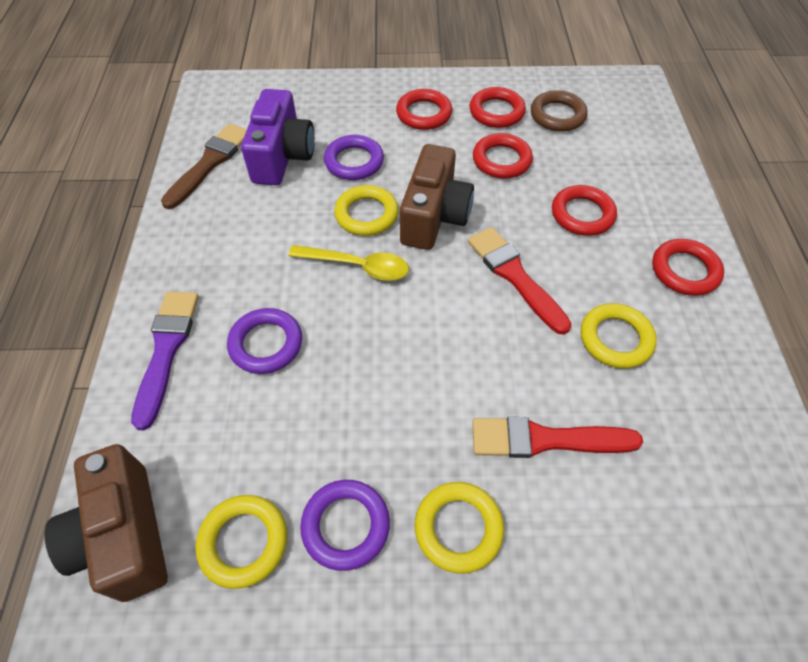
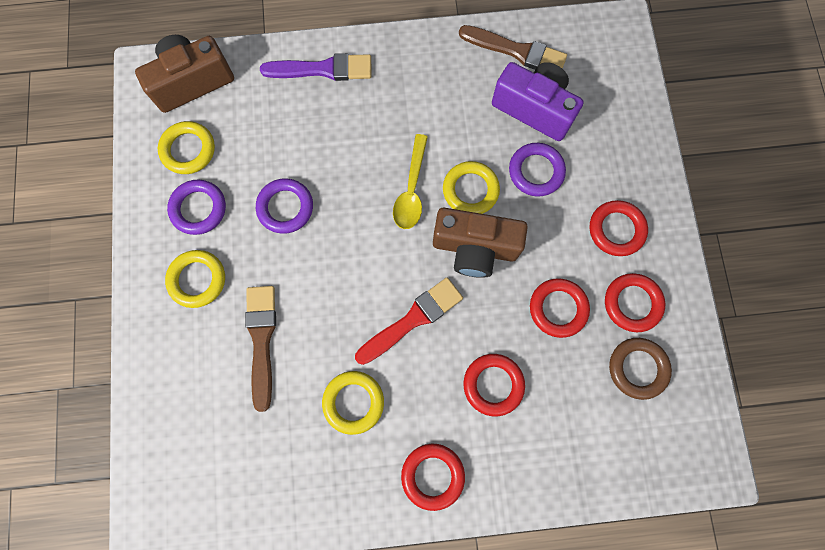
camera: 85 degrees right, 20 degrees up
(266, 344) = (332, 134): purple ring -> purple ring (285, 207)
(282, 156) = (534, 109): purple camera -> purple camera turned 150 degrees counterclockwise
(545, 440) = (261, 340): red brush -> brown brush

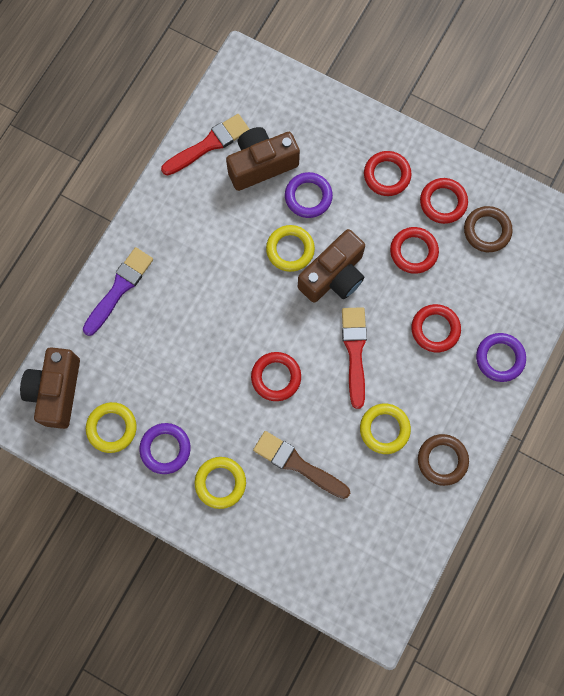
camera: 55 degrees left, 0 degrees up
(285, 207) = (210, 385): purple ring -> purple ring (499, 358)
(360, 484) = (442, 460): none -> brown ring
(411, 190) = (261, 289): yellow spoon -> none
(432, 475) = (467, 409): red ring -> red ring (276, 377)
(517, 51) = (209, 144): brown brush -> red brush
(534, 109) = (261, 165): purple camera -> brown camera

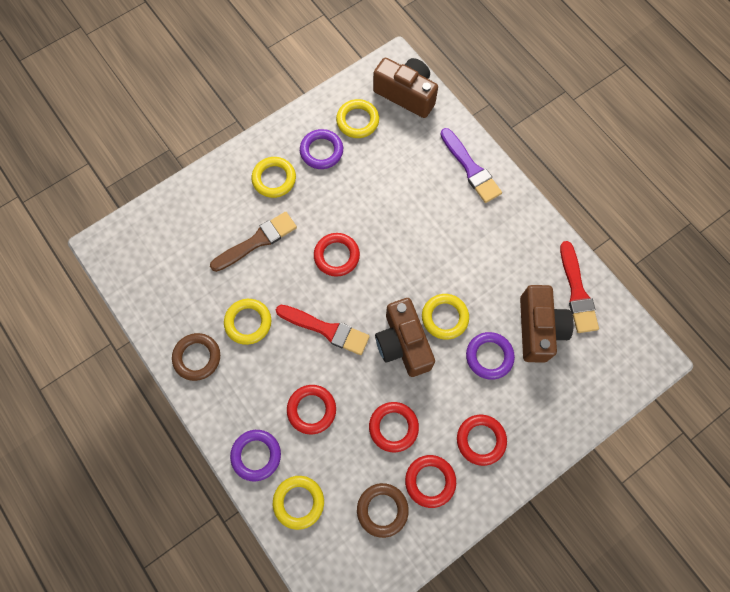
camera: 115 degrees right, 5 degrees down
(518, 302) = (298, 502): none -> yellow ring

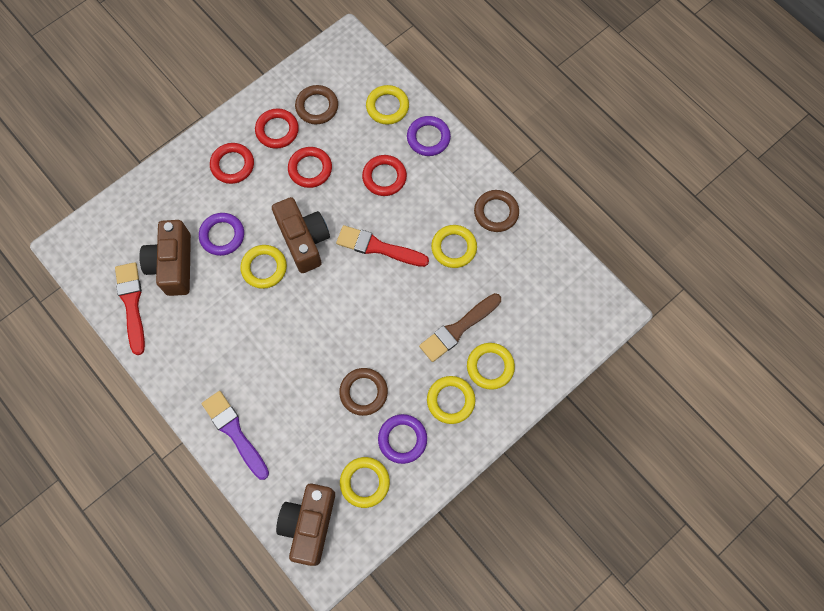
camera: 175 degrees right, 0 degrees up
(233, 205) = (490, 367): none -> yellow ring
(336, 256) = (374, 320): red ring -> none
(352, 192) = (363, 392): none -> brown ring
(406, 94) = (309, 524): brown camera -> brown camera turned 75 degrees clockwise

